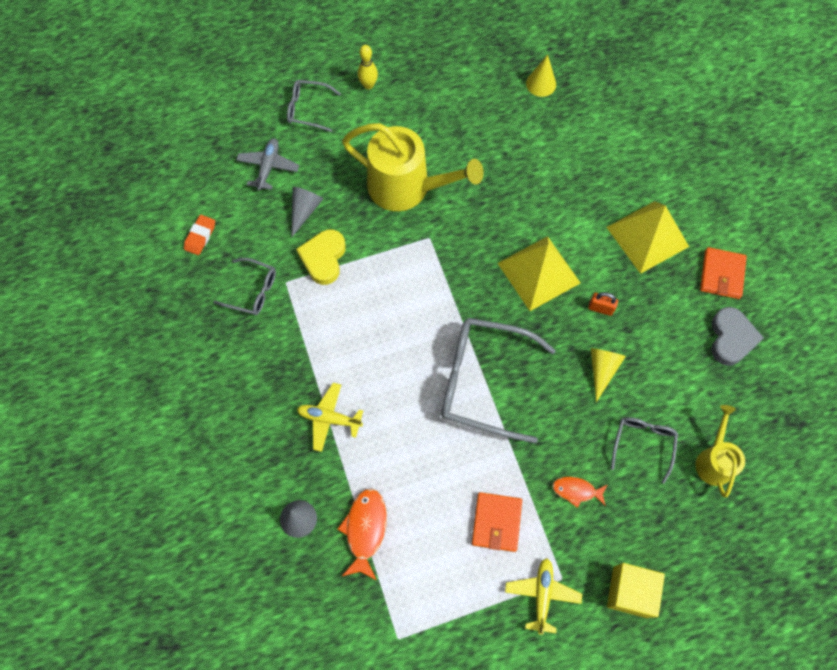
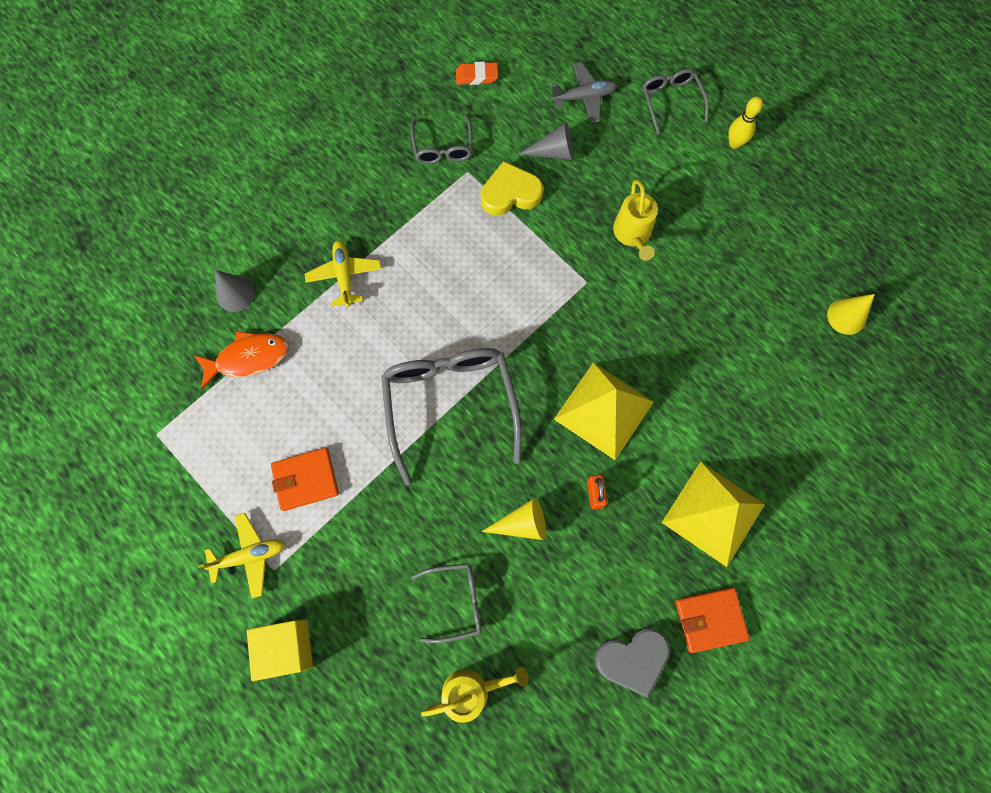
camera: 65 degrees right, 5 degrees up
(406, 187) = (633, 234): yellow watering can -> yellow watering can, size x0.55
(576, 491) = (372, 548): orange fish -> none

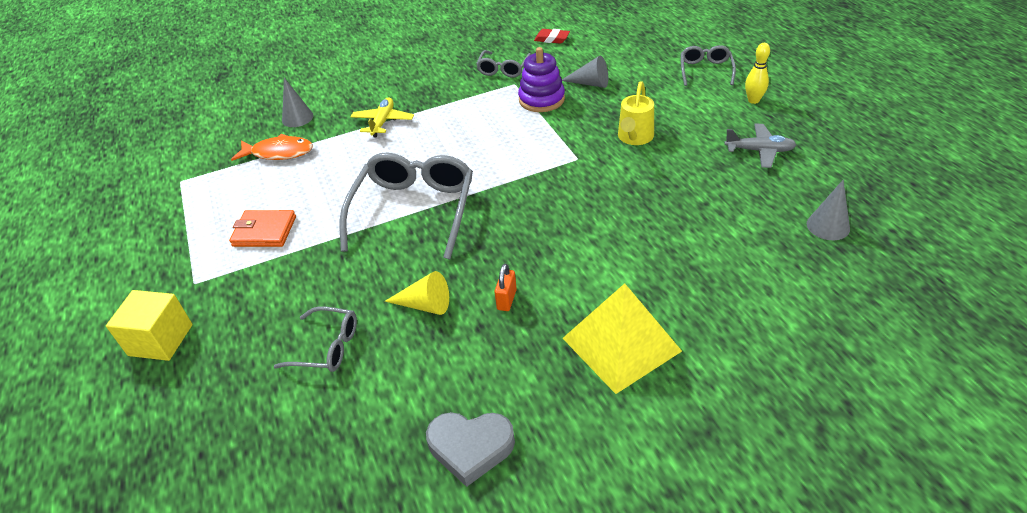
camera: 25 degrees right, 30 degrees down
(249, 556) = (183, 269): yellow plane -> none
(471, 690) = (293, 424): yellow watering can -> none
(476, 76) = (552, 39): orange eraser -> red eraser
(510, 193) = (541, 99): yellow heart -> purple stacking toy
(584, 97) = (631, 59): grey plane -> grey plane (759, 151)
(603, 410) = (548, 242): yellow pyramid -> none
(710, 619) = (575, 436): orange wallet -> none
(846, 316) = (828, 226): yellow cone -> grey cone

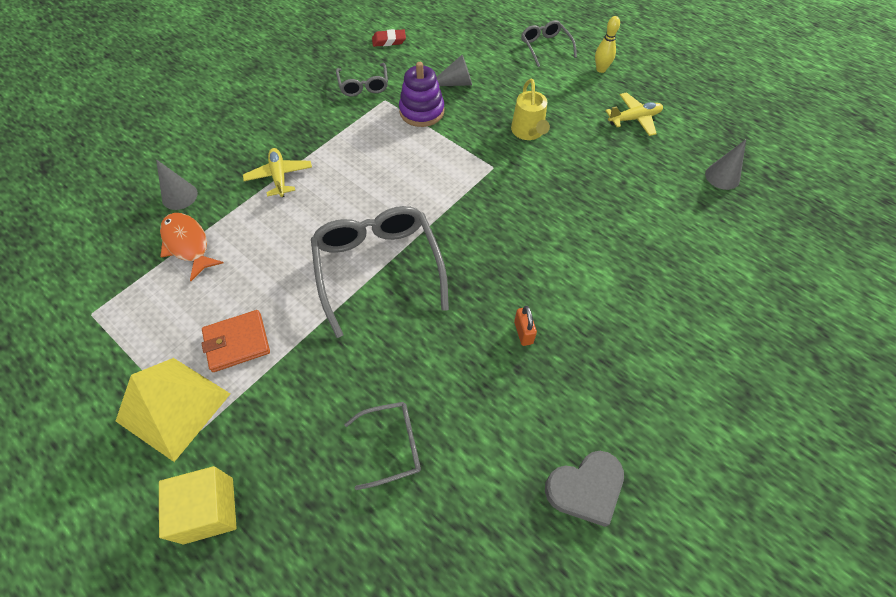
camera: 30 degrees left, 15 degrees up
(279, 153) = (187, 244): orange fish -> orange fish turned 105 degrees counterclockwise
(425, 305) = (455, 365): yellow cone -> none
(621, 344) = (641, 340): yellow pyramid -> yellow pyramid (174, 407)
(759, 151) = (634, 119): grey plane -> yellow plane

